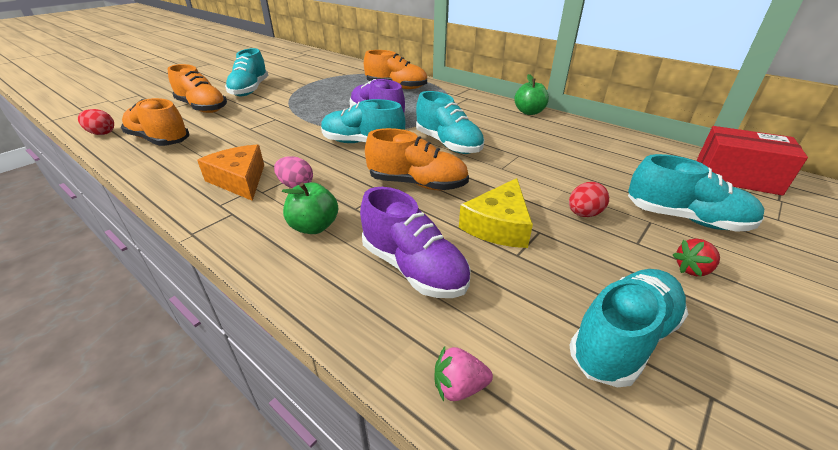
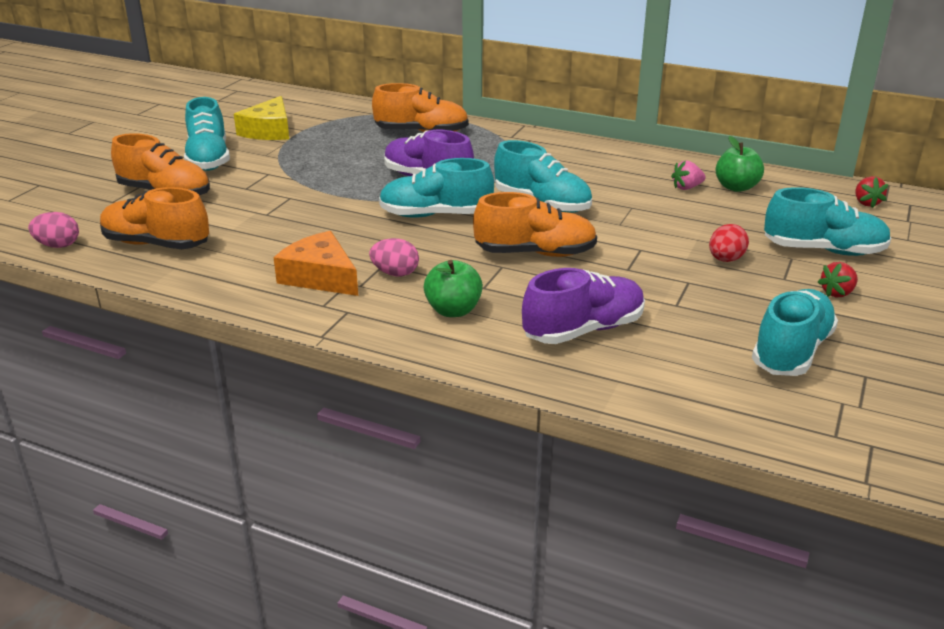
camera: 15 degrees left, 5 degrees down
(101, 133) = (58, 245): red egg -> pink egg
(413, 268) = (583, 330): purple shoe -> purple shoe turned 60 degrees counterclockwise
(459, 387) = (674, 402): pink strawberry -> pink strawberry (686, 187)
(498, 225) = (645, 282): yellow cheese -> yellow cheese (269, 131)
(529, 112) = (618, 151): green apple -> green apple (736, 187)
(736, 177) = (866, 203): red box -> red strawberry

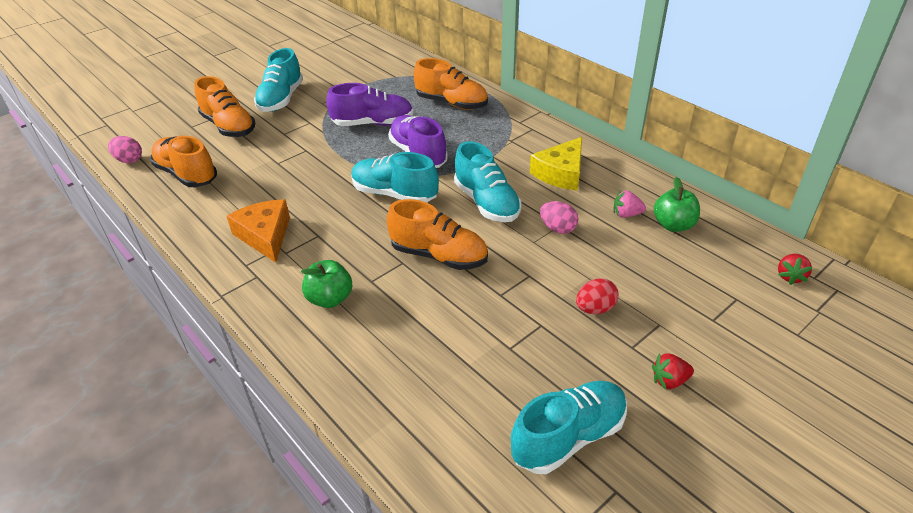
camera: 25 degrees right, 10 degrees up
(269, 131) = (342, 79): yellow cheese -> yellow cheese (561, 173)
(395, 273) = (318, 247): pink egg -> pink egg (557, 228)
(583, 330) = (411, 352): purple shoe -> purple shoe (373, 123)
(823, 250) = (697, 324): turquoise shoe -> none

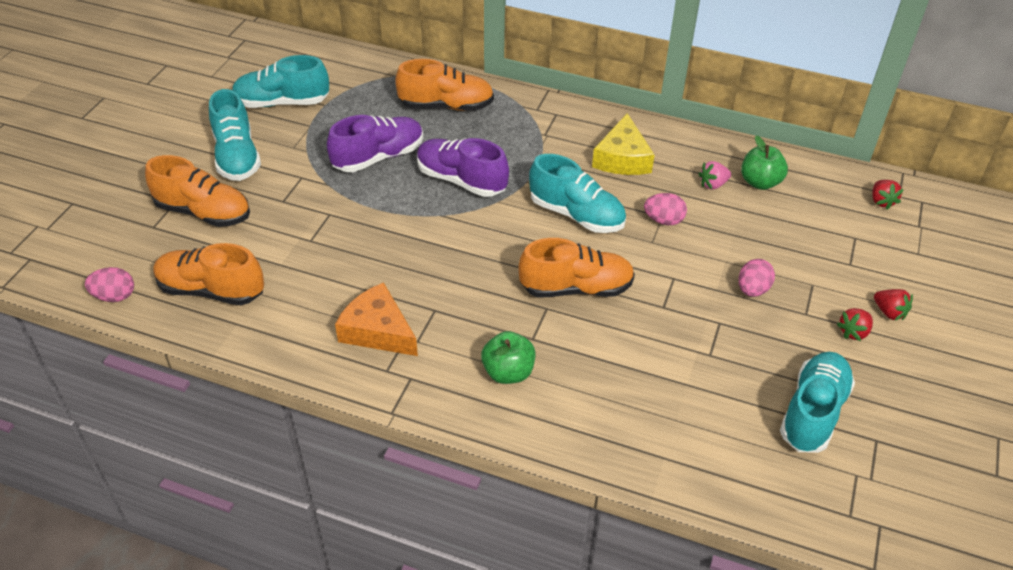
camera: 30 degrees left, 5 degrees up
(394, 194) = (475, 235): turquoise shoe -> turquoise shoe (282, 102)
(595, 309) = (752, 290): red egg -> pink egg
(723, 377) = (889, 312): none -> red strawberry

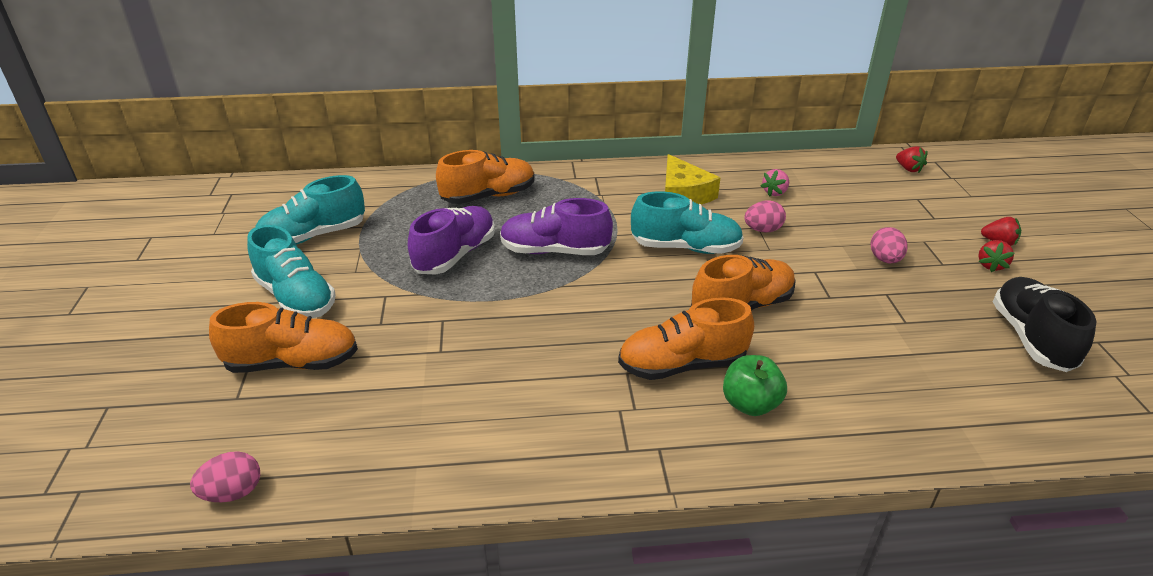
camera: 25 degrees left, 10 degrees down
(211, 290) = (359, 441): orange shoe -> orange shoe (682, 365)
(377, 330) = (585, 413): orange cheese -> none
(760, 182) = (809, 181): green apple -> none
(813, 412) = (1031, 338): turquoise shoe -> black shoe

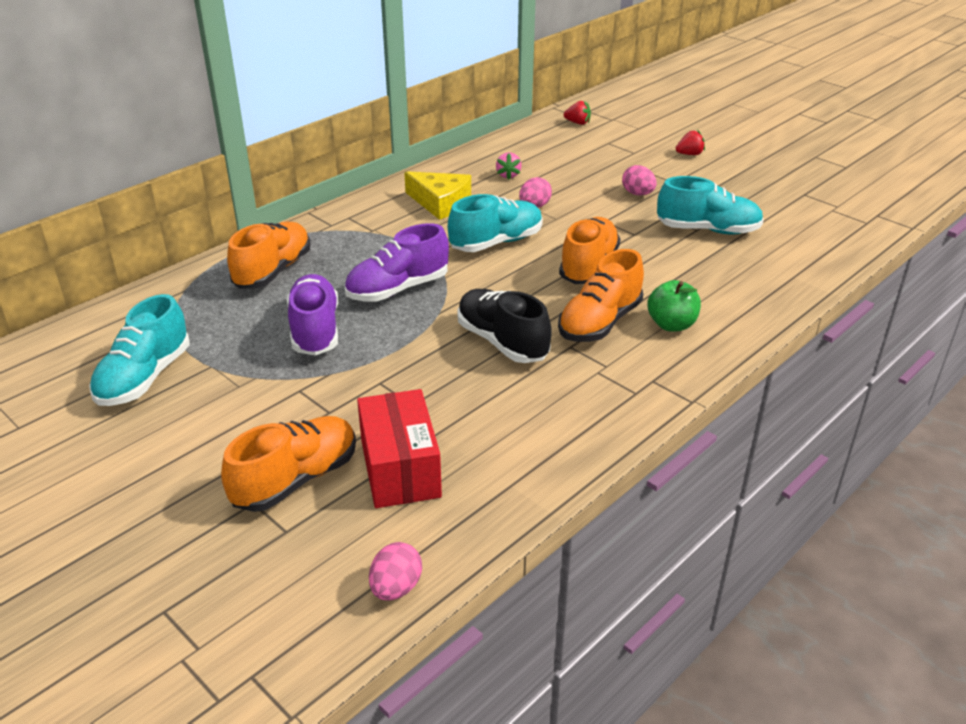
camera: 40 degrees left, 0 degrees up
(296, 297) = (213, 433): turquoise shoe -> turquoise shoe (707, 230)
(363, 398) = (400, 468): none -> red box
(991, 265) = (702, 171): red strawberry -> none
(1031, 338) = (771, 208): black shoe -> black shoe (502, 342)

